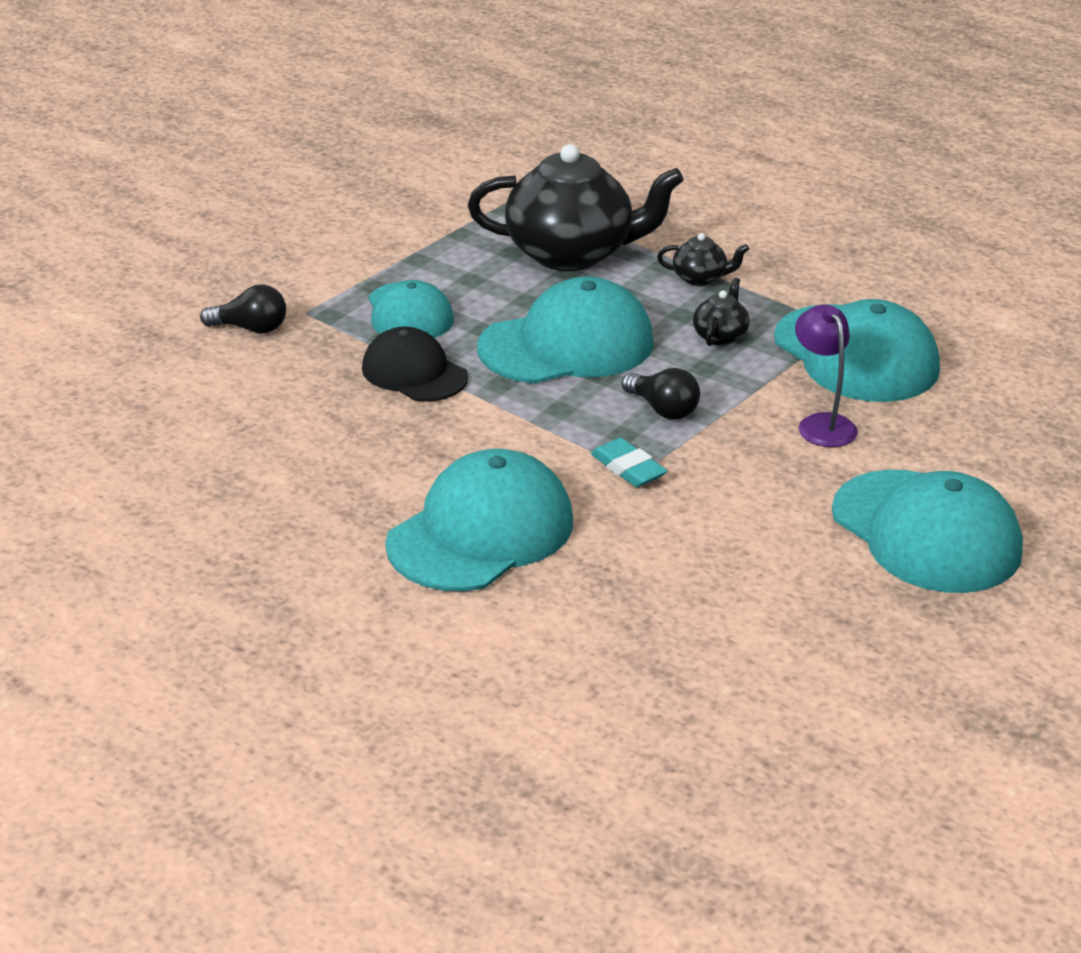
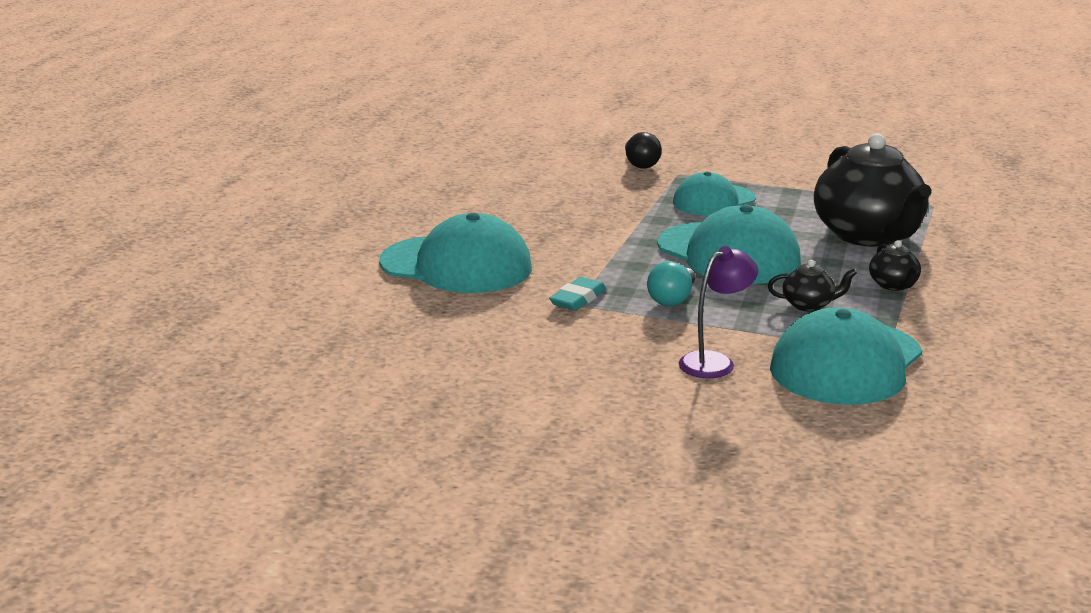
camera: 70 degrees right, 10 degrees down
(414, 373) = (636, 215): black cap -> none
(663, 409) = (672, 299): black light bulb -> turquoise light bulb
(926, 532) = (586, 425): turquoise cap -> none

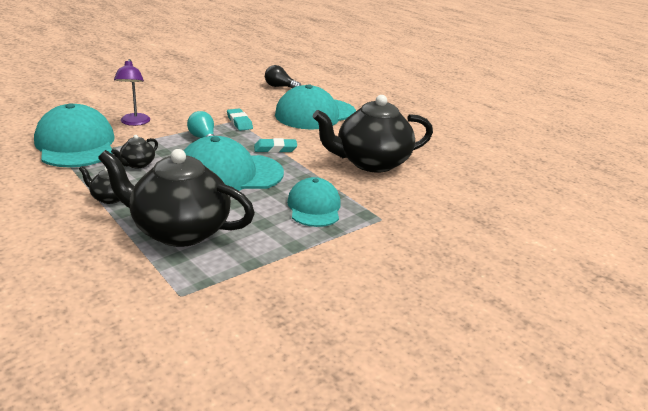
camera: 120 degrees right, 5 degrees up
(561, 202) = (371, 163): none -> black teapot
(619, 253) = (275, 149): none -> turquoise eraser
(640, 164) = (417, 214): black light bulb -> black light bulb (280, 87)

